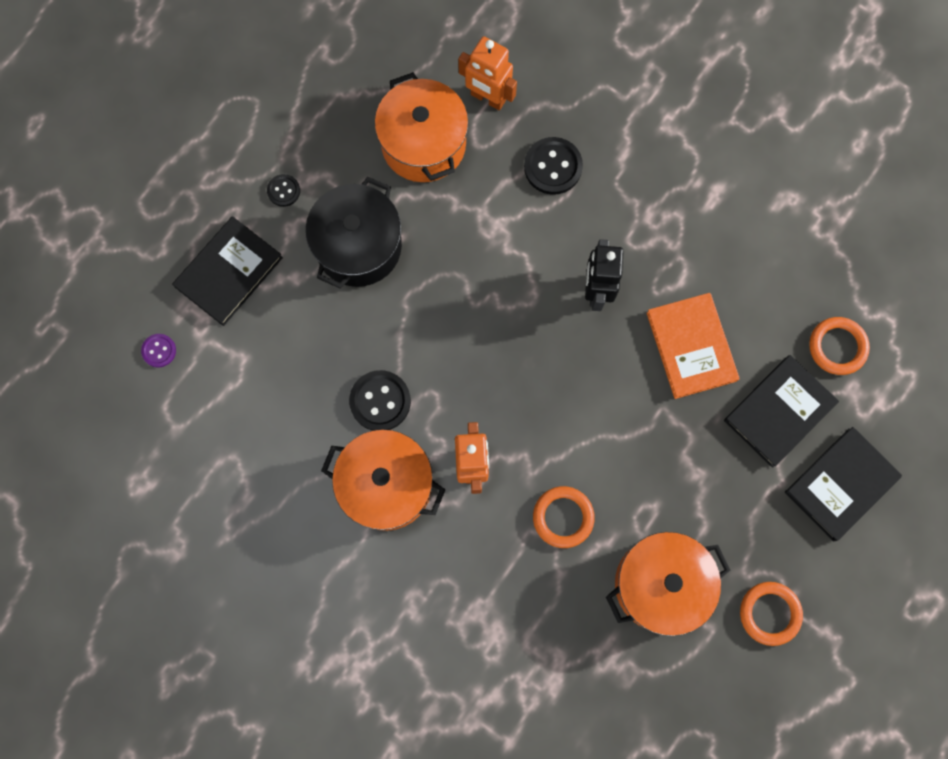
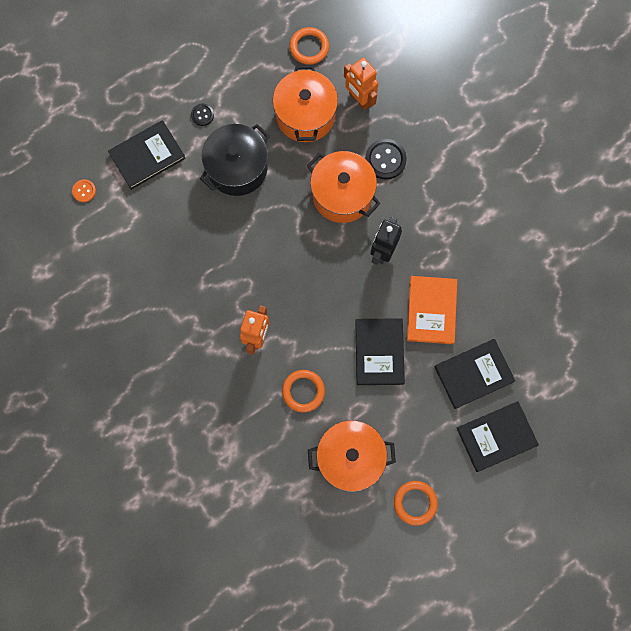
camera: 20 degrees right, 0 degrees up
(159, 351) = (84, 191): purple button -> orange button
(380, 401) = (213, 274): black button -> none
(386, 485) = (197, 329): orange pot -> orange pot (342, 195)
(644, 427) = (379, 352): none -> black book
(837, 347) = (530, 345): orange ring -> orange ring (309, 47)

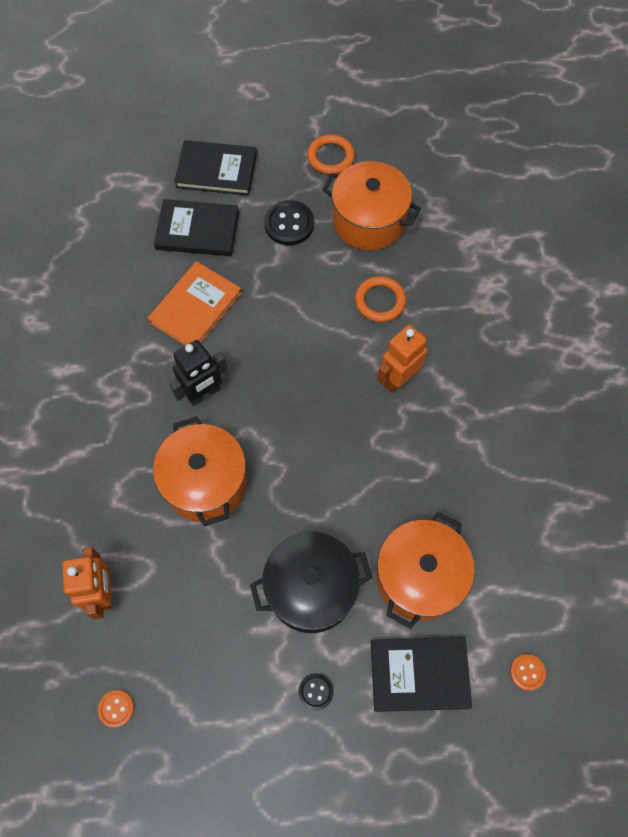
camera: 150 degrees left, 10 degrees down
(305, 115) = (184, 611): orange pot -> orange pot (419, 577)
(309, 47) = (116, 708): orange ring -> orange button
(379, 352) = (277, 297): black book -> none
(385, 160) = (127, 496): black button -> black button (289, 224)

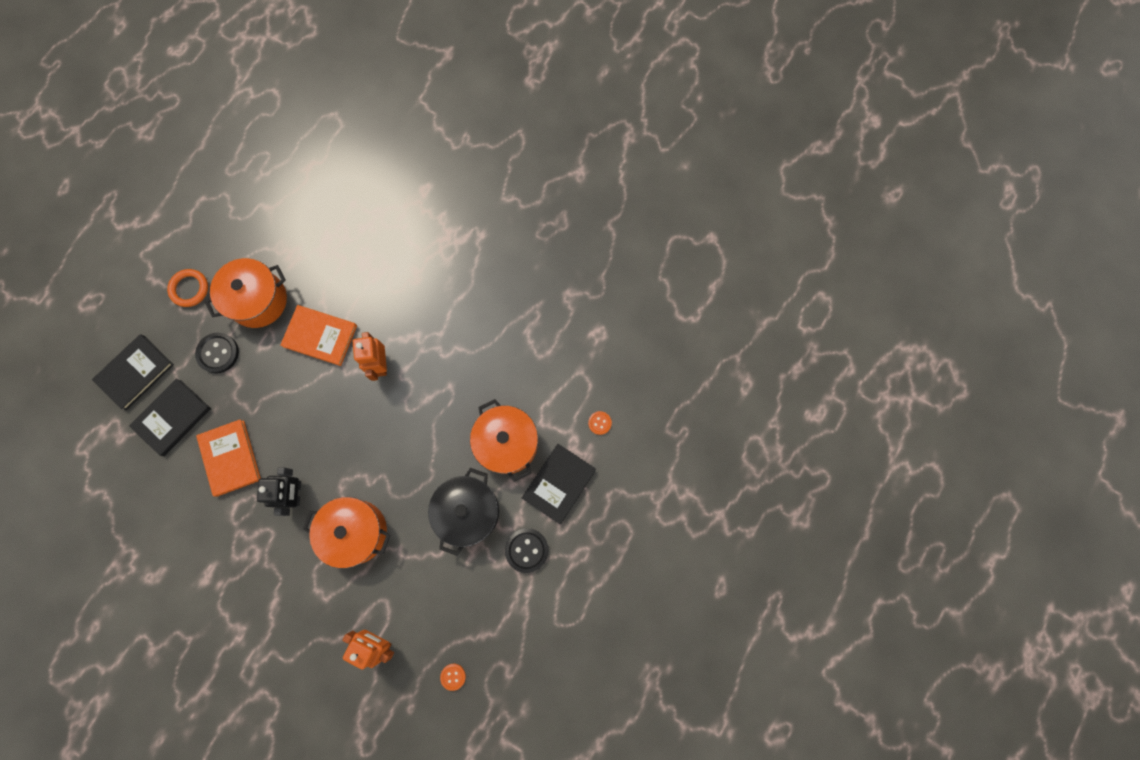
camera: 55 degrees left, 10 degrees up
(316, 691) = (526, 550): black button -> black button, size x1.79
(380, 301) = (320, 336): orange ring -> orange book

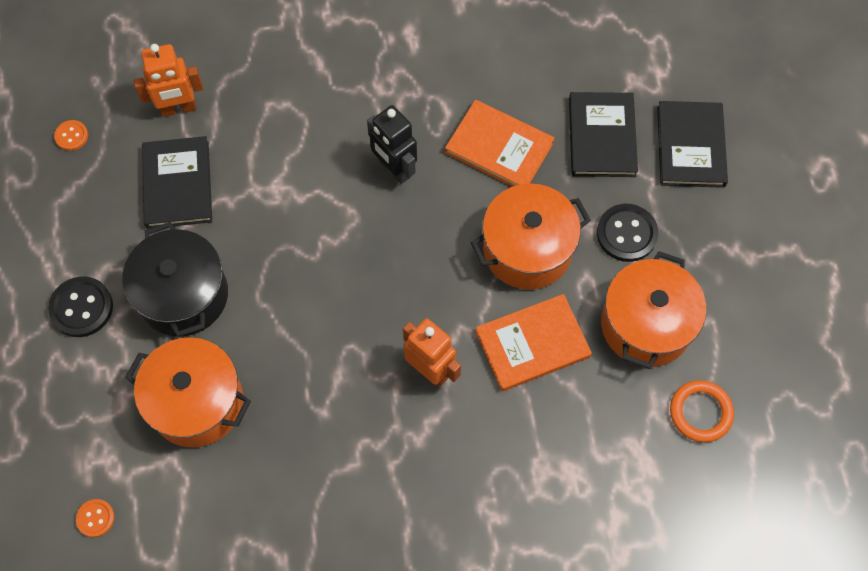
camera: 140 degrees right, 10 degrees down
(189, 289) = (736, 273): orange ring -> orange ring (700, 412)
(356, 531) = (294, 183): orange pot -> orange pot (527, 250)
(559, 484) = (96, 406): black book -> black book (178, 184)

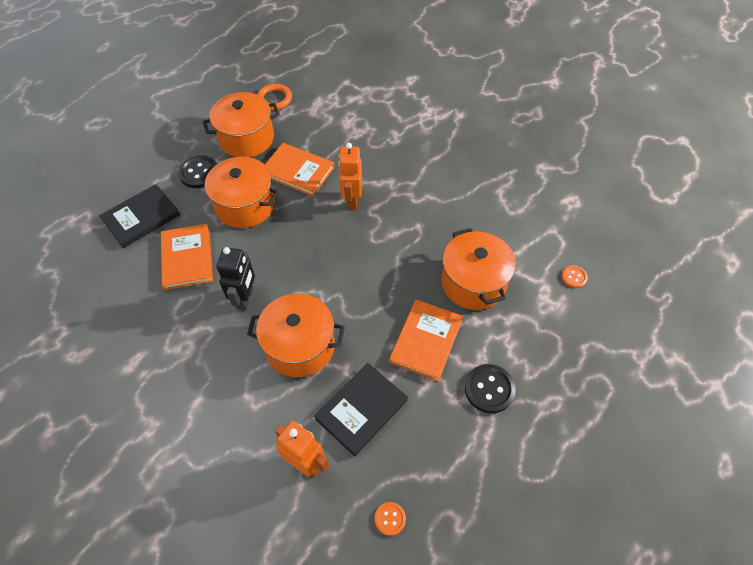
camera: 130 degrees left, 10 degrees down
(183, 295) = (426, 341): black pot -> orange book
(291, 180) = (300, 346): none -> orange pot
(690, 146) = (118, 178): black book -> none

